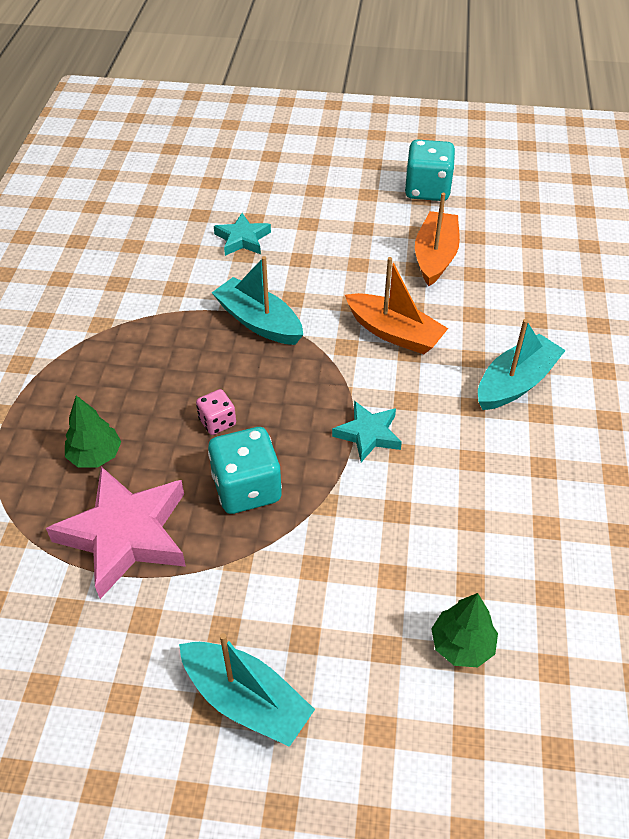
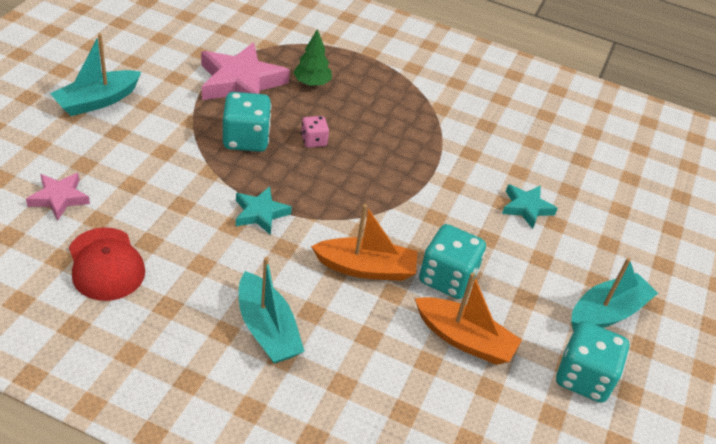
camera: 100 degrees right, 5 degrees down
(259, 322) = (412, 189): turquoise boat -> turquoise boat (607, 312)
(371, 277) = (447, 278): none -> turquoise dice
(394, 333) = (366, 268): orange boat -> orange boat turned 135 degrees counterclockwise
(462, 645) = (59, 198): green tree -> pink star
(528, 544) = (106, 264): none -> red cap

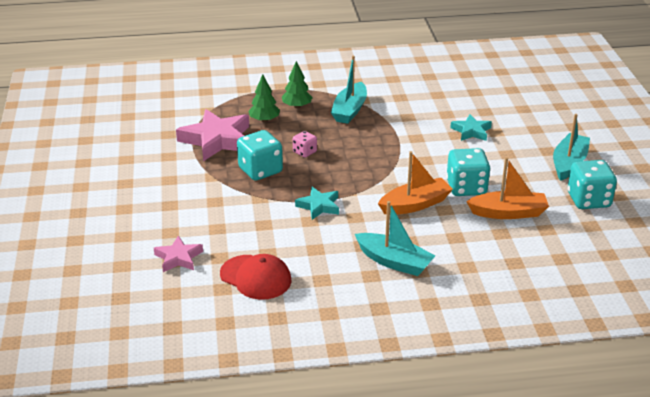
camera: 25 degrees left, 10 degrees down
(97, 101) = (131, 193): turquoise boat -> turquoise boat (350, 110)
(362, 83) = (297, 106): none -> green tree

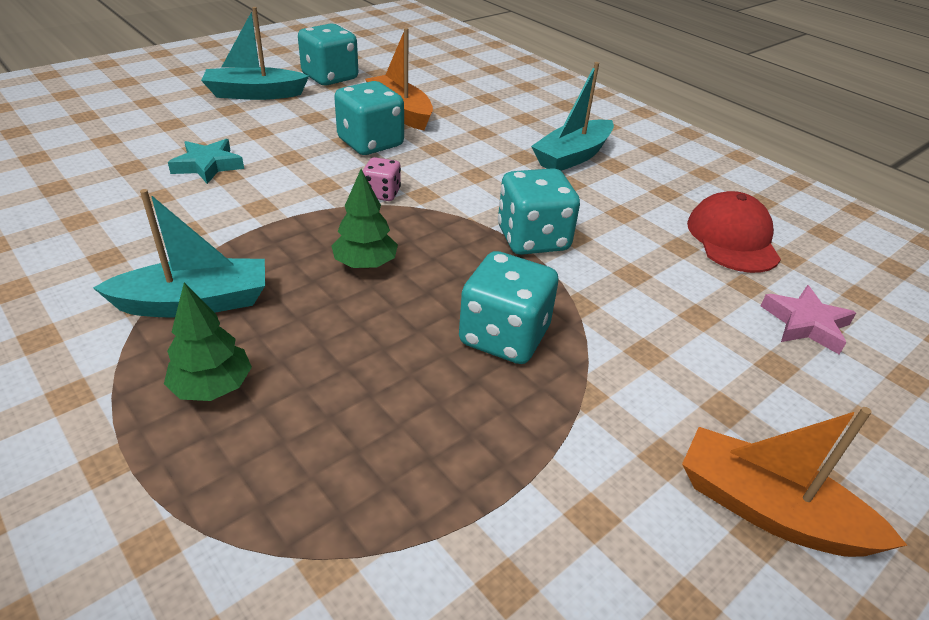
camera: 125 degrees left, 5 degrees up
(216, 140) = (455, 459): pink star -> none
(264, 120) = (310, 416): green tree -> green tree (365, 264)
(304, 152) = (397, 306): pink dice -> pink dice (382, 194)
(319, 206) = (533, 239): turquoise star -> turquoise dice
(394, 262) = (572, 156): turquoise boat -> turquoise boat turned 135 degrees counterclockwise
(415, 204) = (445, 168): orange boat -> orange boat (768, 510)

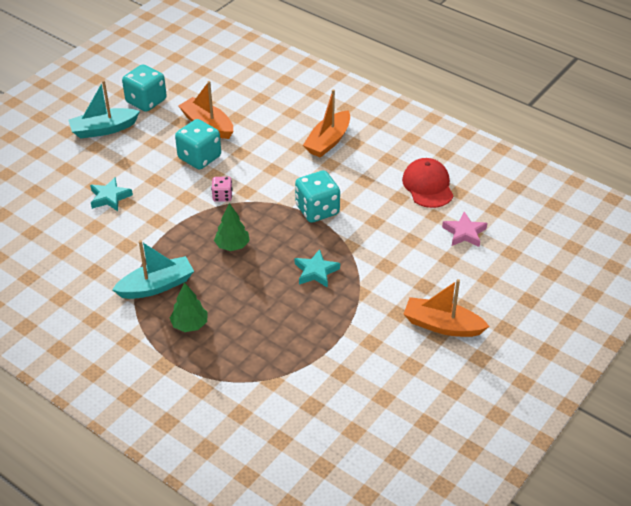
camera: 10 degrees left, 5 degrees up
(504, 336) = (316, 271): turquoise dice -> turquoise star
(572, 156) = (328, 141): turquoise boat -> orange boat

